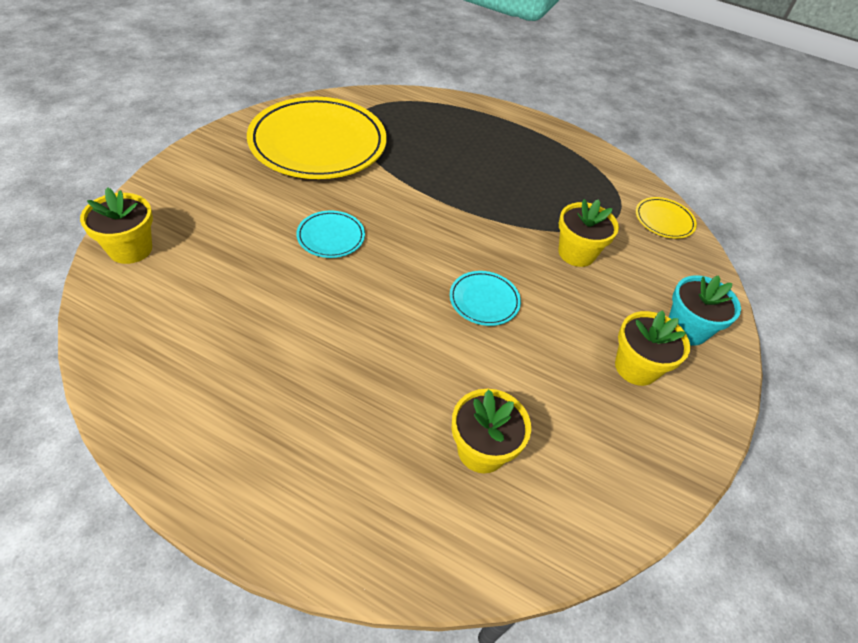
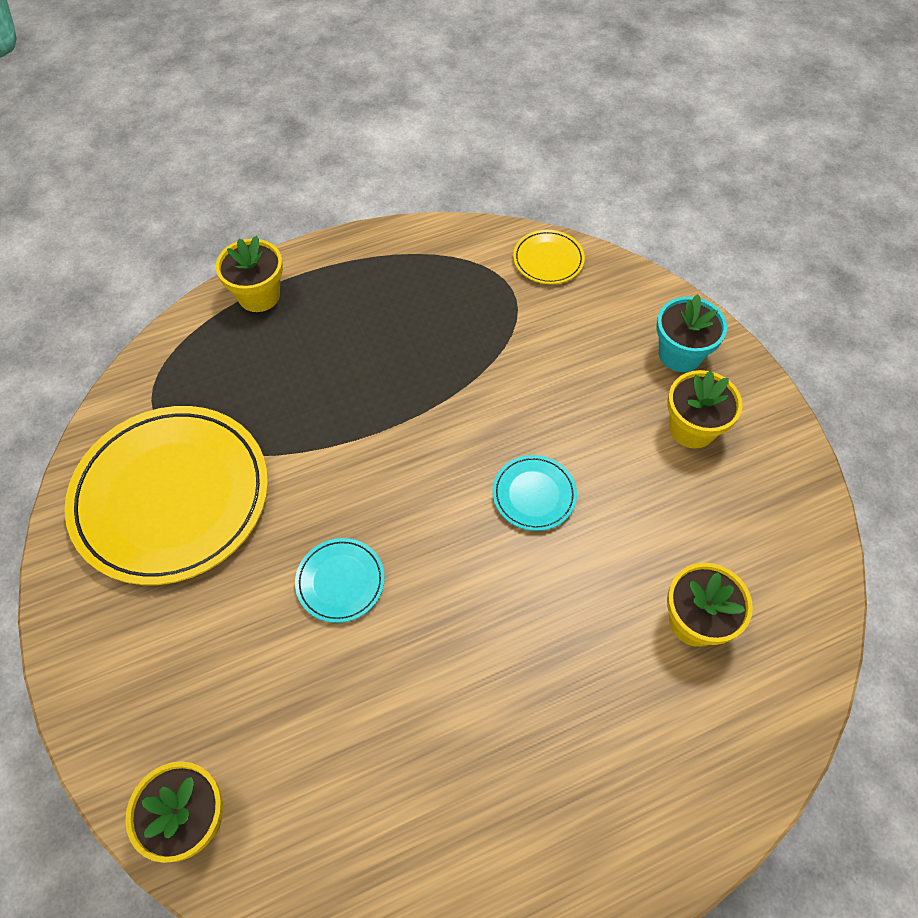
camera: 45 degrees left, 10 degrees up
(576, 253) = (533, 367): yellow flower pot -> yellow flower pot (259, 295)

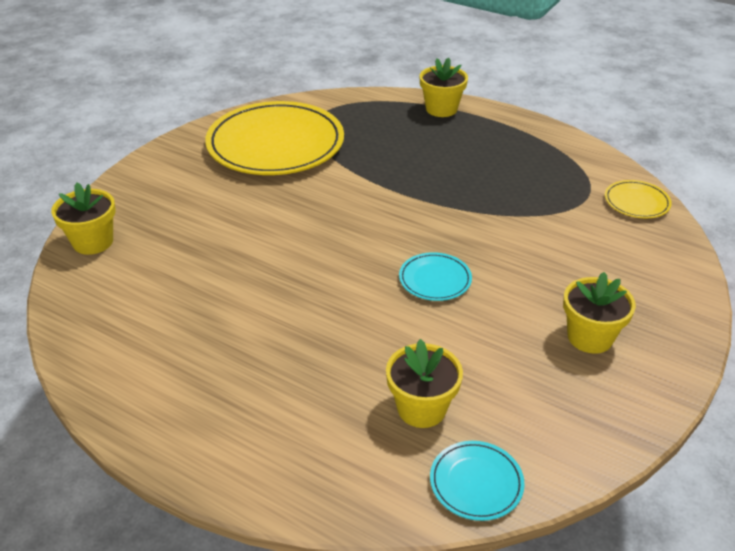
camera: 55 degrees right, 20 degrees down
(340, 581) = (284, 227): turquoise plate -> turquoise plate (476, 483)
(680, 354) = (649, 302): turquoise flower pot -> none

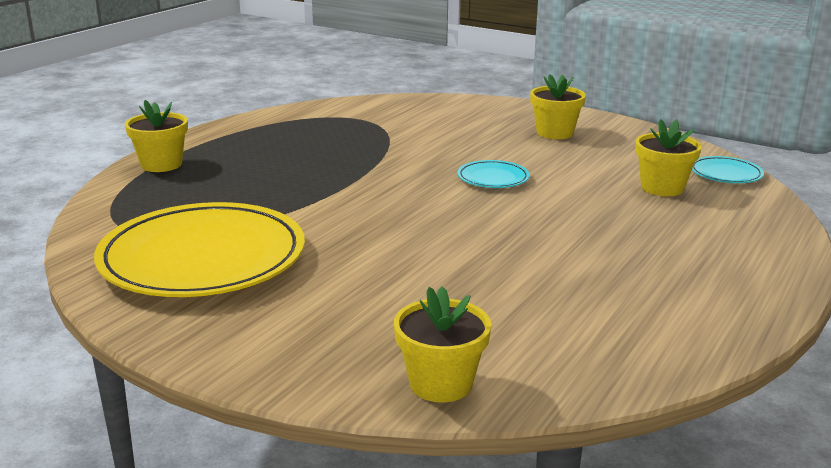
camera: 90 degrees left, 15 degrees down
(636, 202) = (372, 105): yellow plate -> none

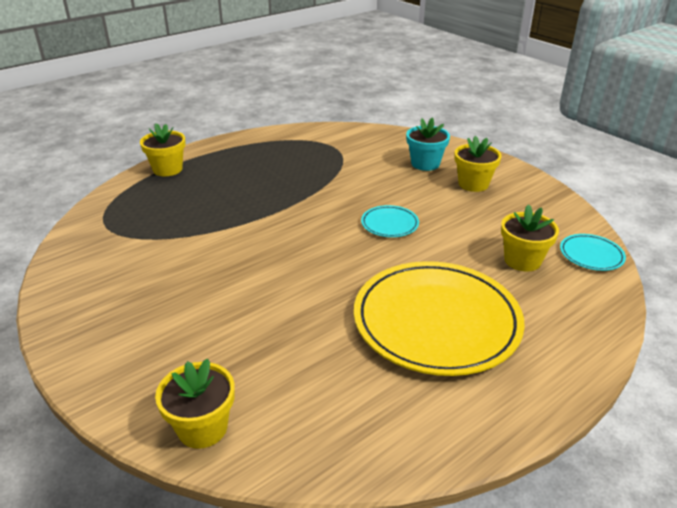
camera: 20 degrees right, 10 degrees up
(203, 258) = (132, 263): yellow plate -> yellow plate (436, 321)
(485, 122) = (425, 164): none -> turquoise flower pot

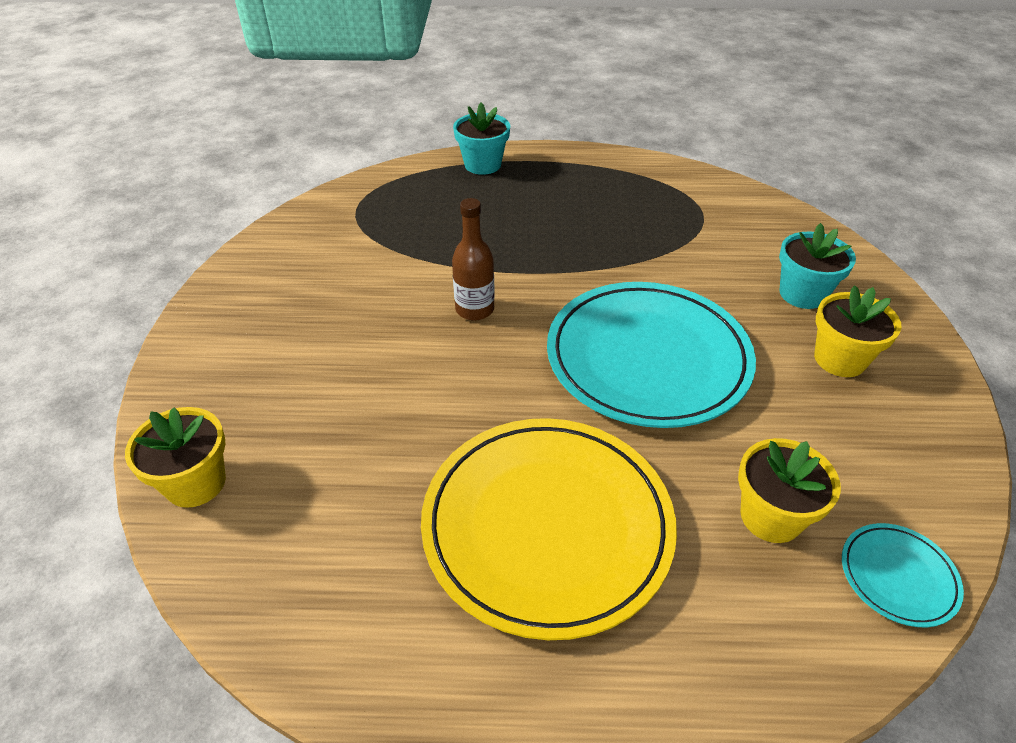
camera: 40 degrees right, 10 degrees up
(168, 169) = (482, 165): yellow flower pot -> turquoise flower pot
(265, 245) = (474, 309): none -> brown bottle
(389, 224) = (647, 358): turquoise plate -> turquoise plate, size x2.33

